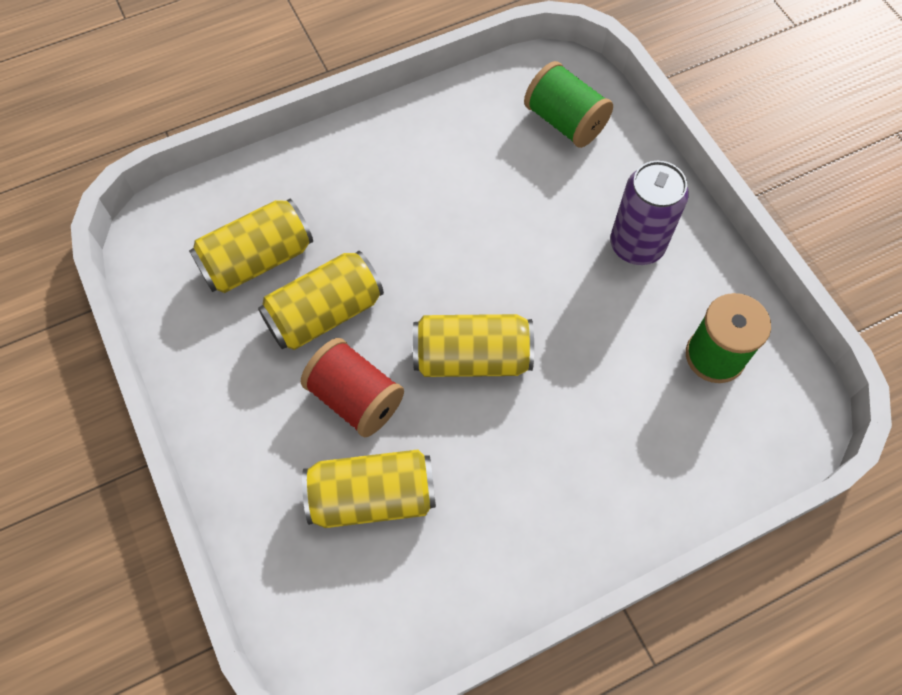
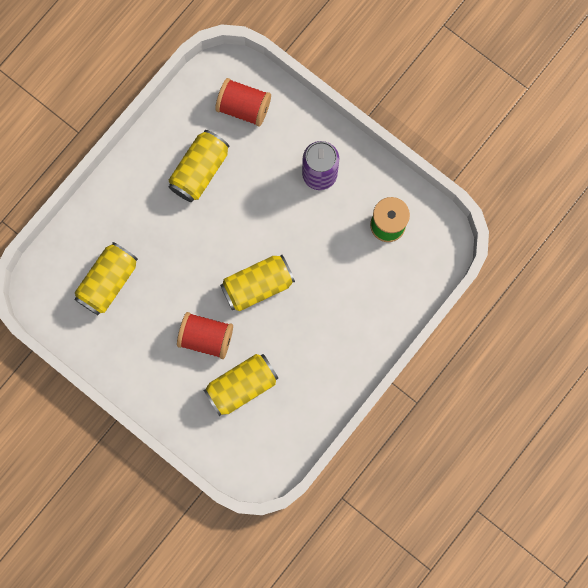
camera: 25 degrees left, 15 degrees up
(324, 313) = (164, 296): yellow can -> yellow can (199, 170)
(564, 121) = (243, 107): green spool -> red spool

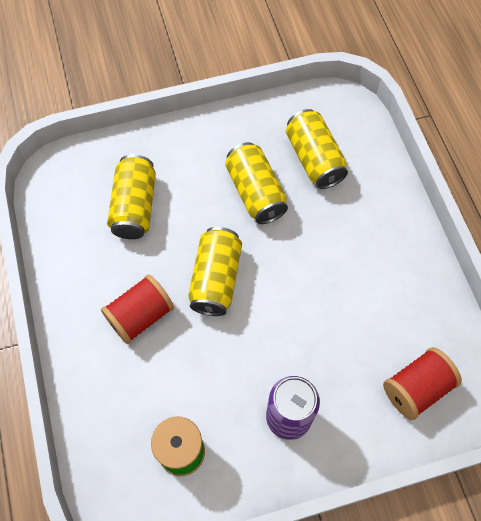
camera: 125 degrees right, 15 degrees down
(199, 170) = (372, 300): yellow can -> yellow can (255, 192)
(206, 337) = (202, 205): red spool -> red spool (140, 316)

